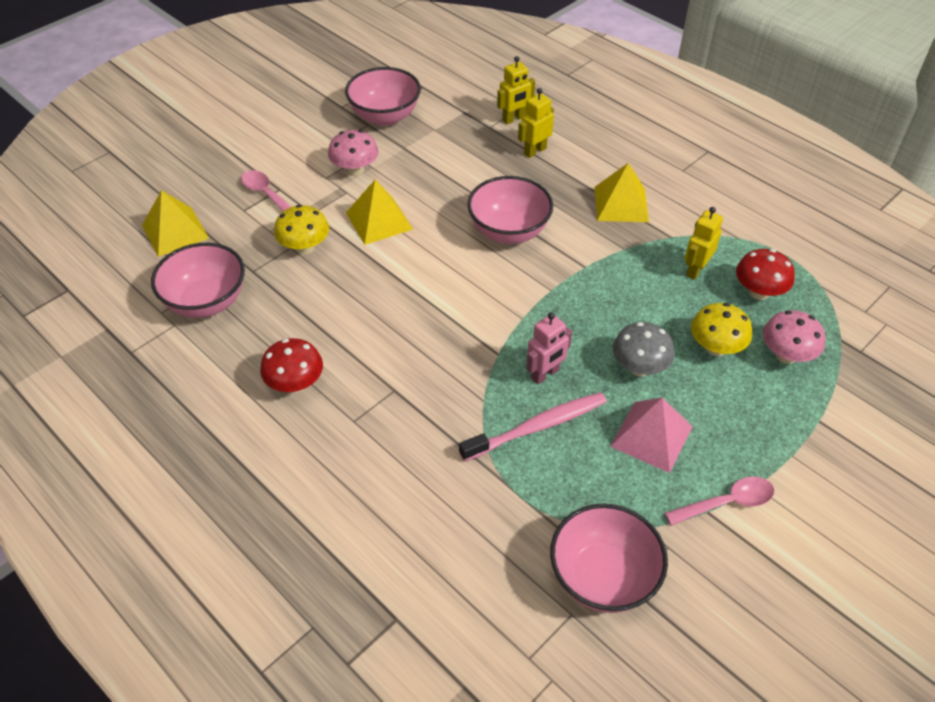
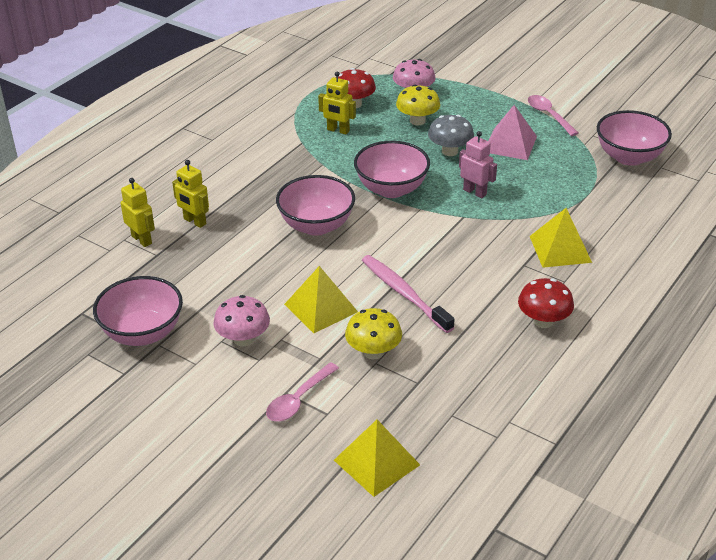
camera: 100 degrees left, 10 degrees down
(206, 302) = (471, 405): pink bowl -> pink bowl (391, 189)
(537, 427) = (526, 191): pink toothbrush -> pink toothbrush (404, 293)
(621, 204) = (265, 168): yellow pyramid -> yellow pyramid (560, 249)

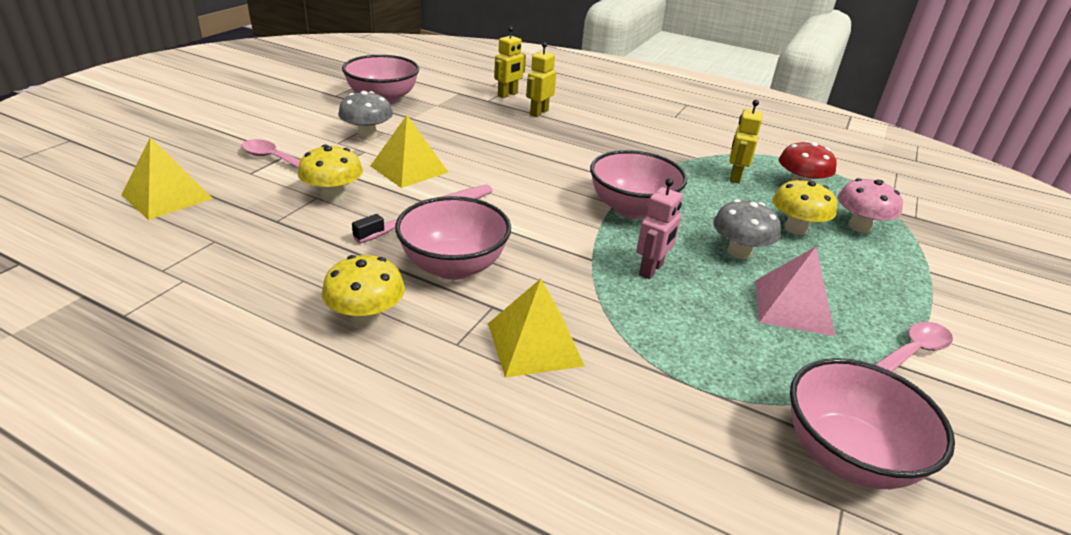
camera: 80 degrees right, 5 degrees down
(243, 339) = (367, 135): pink mushroom -> grey mushroom
(316, 225) = (547, 166): pink bowl -> pink bowl (453, 266)
(543, 321) = (366, 317): red mushroom -> yellow mushroom

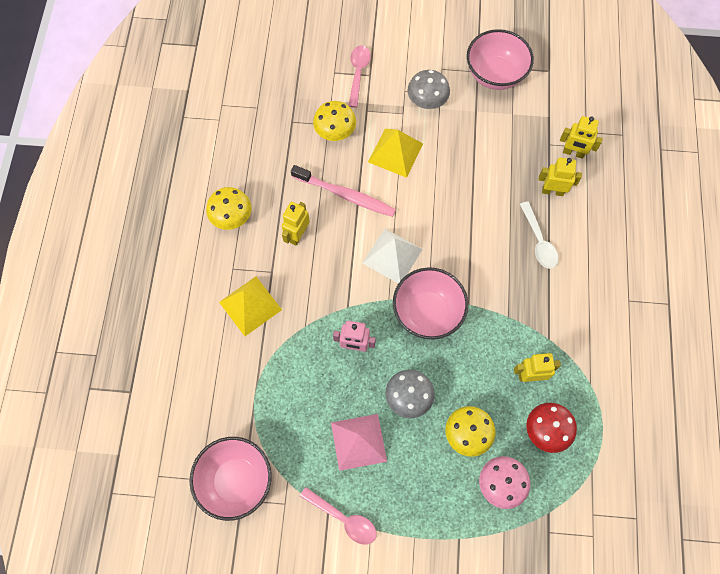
camera: 70 degrees right, 35 degrees up
(167, 196) = (284, 54): yellow pyramid -> none
(453, 266) = (297, 235): pink bowl -> yellow robot
(542, 209) = (392, 256): none -> white pyramid
(587, 132) = (539, 241): none -> white spoon

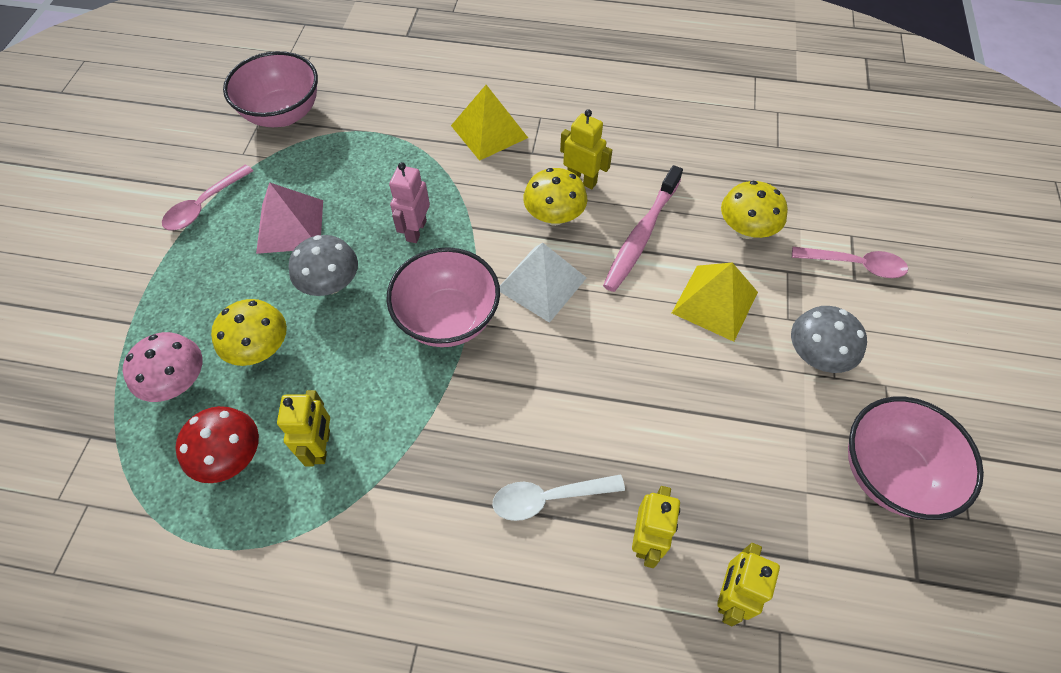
camera: 95 degrees right, 10 degrees down
(232, 217) = (611, 118): yellow mushroom -> yellow mushroom (554, 216)

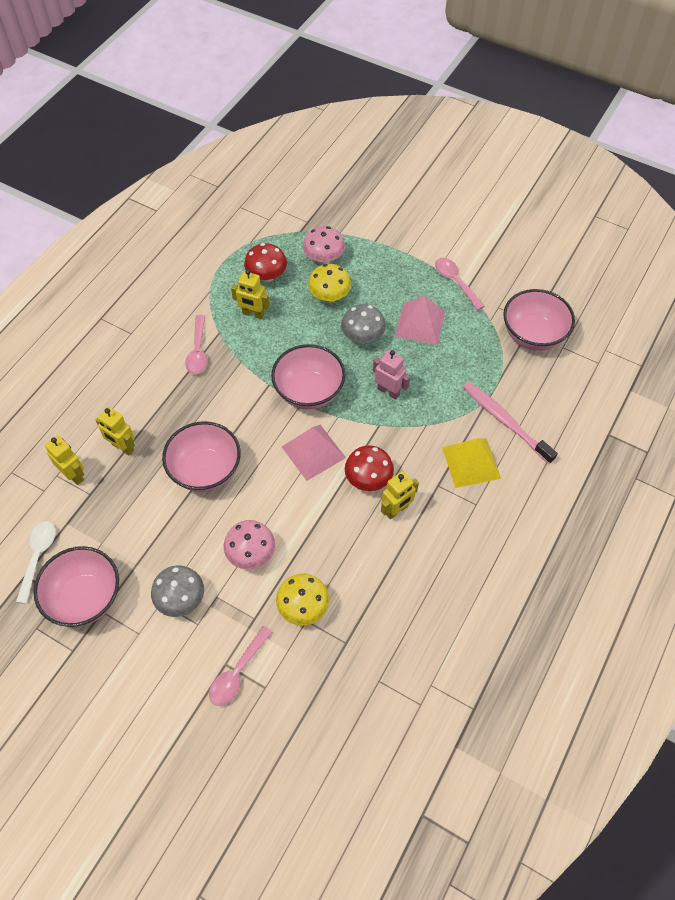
camera: 110 degrees right, 0 degrees up
(422, 503) = (198, 351): none -> pink spoon
(541, 283) = (313, 452): white pyramid -> pink pyramid
(548, 498) = (170, 409): white spoon -> white spoon (38, 556)
(554, 216) = (368, 479): yellow mushroom -> red mushroom
(628, 401) = (205, 470): none -> pink bowl
(641, 235) = (328, 530): pink toothbrush -> pink toothbrush (505, 421)
(714, 302) = (251, 554): yellow pyramid -> pink mushroom

